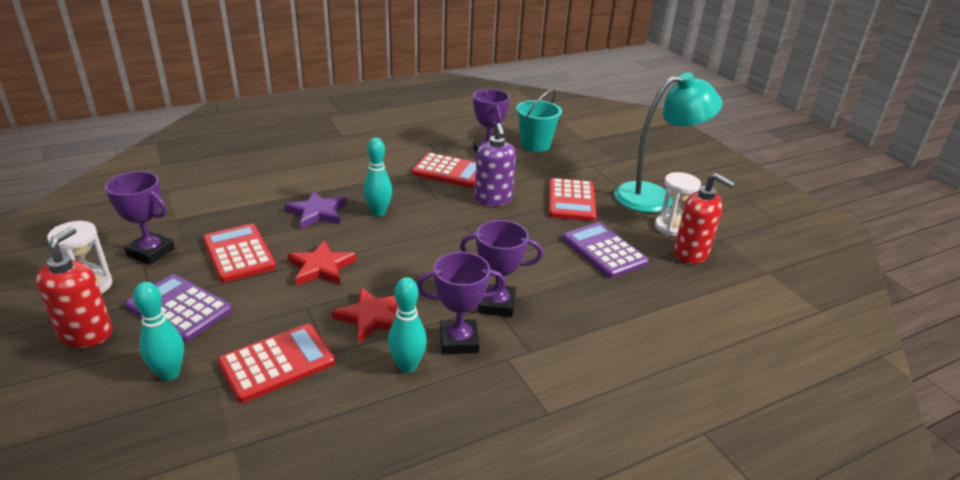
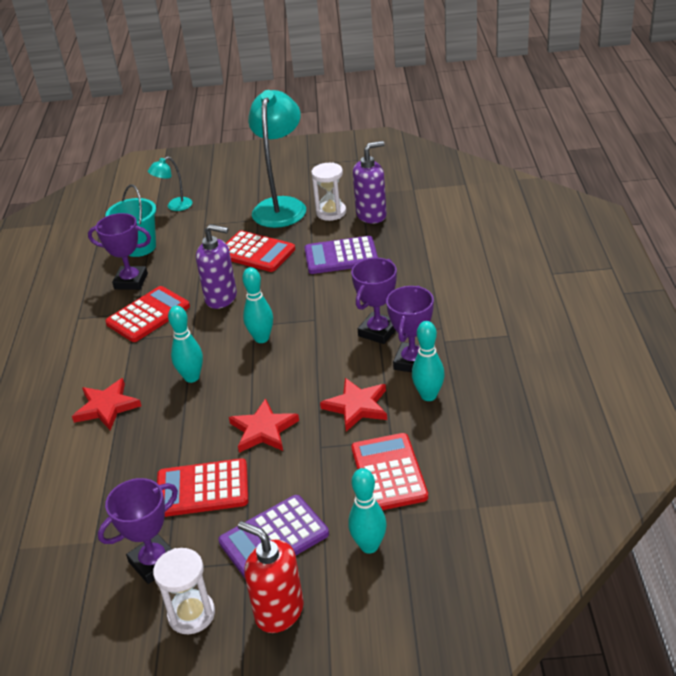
camera: 60 degrees left, 5 degrees up
(317, 212) = (162, 422): purple star -> none
(328, 183) = (106, 407): none -> red star
(448, 235) = (261, 338): none -> turquoise bowling pin
(604, 145) = (174, 206): none -> turquoise lamp
(691, 254) = (371, 215): red soap dispenser -> purple soap dispenser

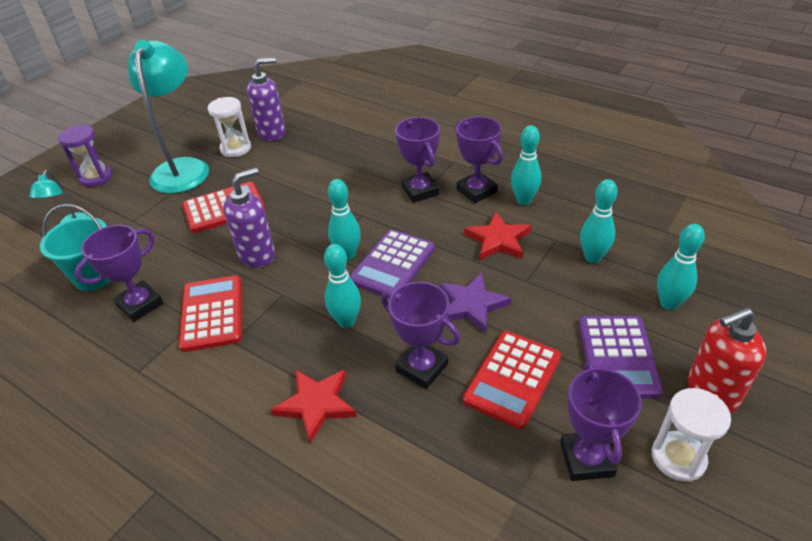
camera: 55 degrees left, 5 degrees up
(177, 437) = (422, 368): none -> purple trophy
(232, 180) = (96, 177): none -> purple hourglass
(263, 430) = (471, 305): red star -> purple star
(281, 206) = (183, 168): turquoise lamp -> turquoise lamp turned 45 degrees clockwise
(341, 256) = (300, 168): purple calculator -> purple calculator (393, 264)
(371, 215) = (272, 132): purple soap dispenser -> purple soap dispenser turned 60 degrees clockwise
(388, 473) = (592, 257): red calculator -> turquoise bowling pin

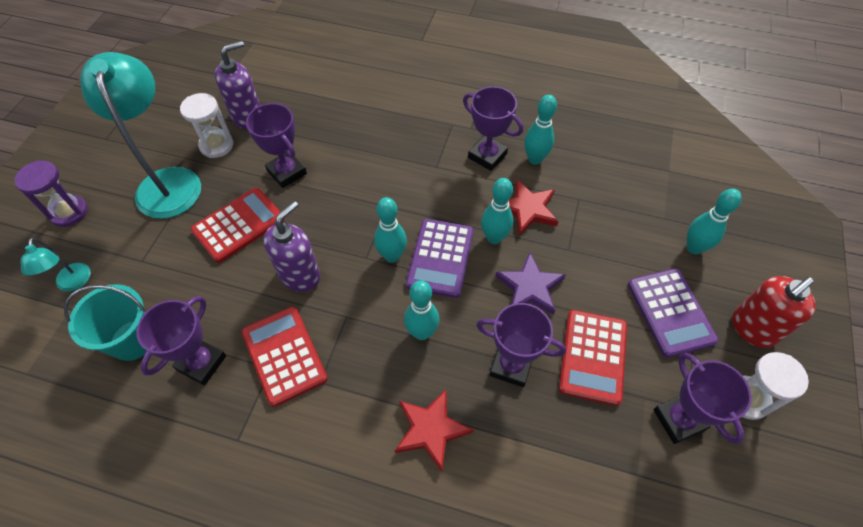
camera: 20 degrees left, 15 degrees up
(420, 191) = (433, 166): purple trophy -> purple trophy (287, 172)
(592, 257) = (616, 212): turquoise bowling pin -> turquoise bowling pin (494, 238)

